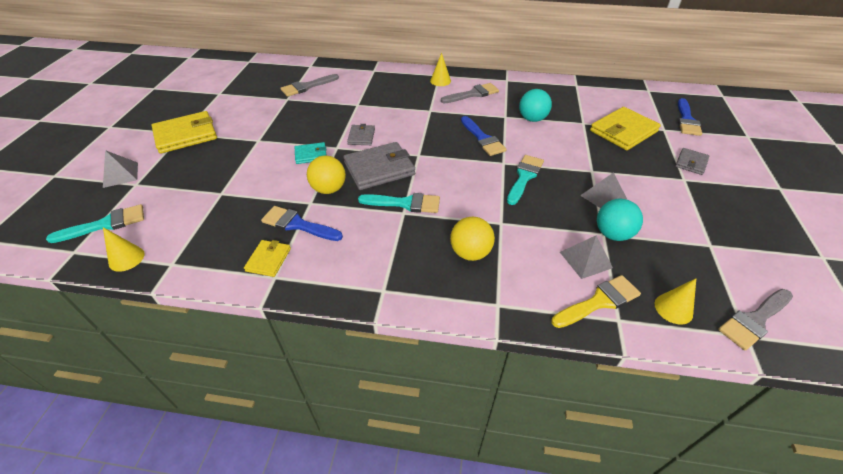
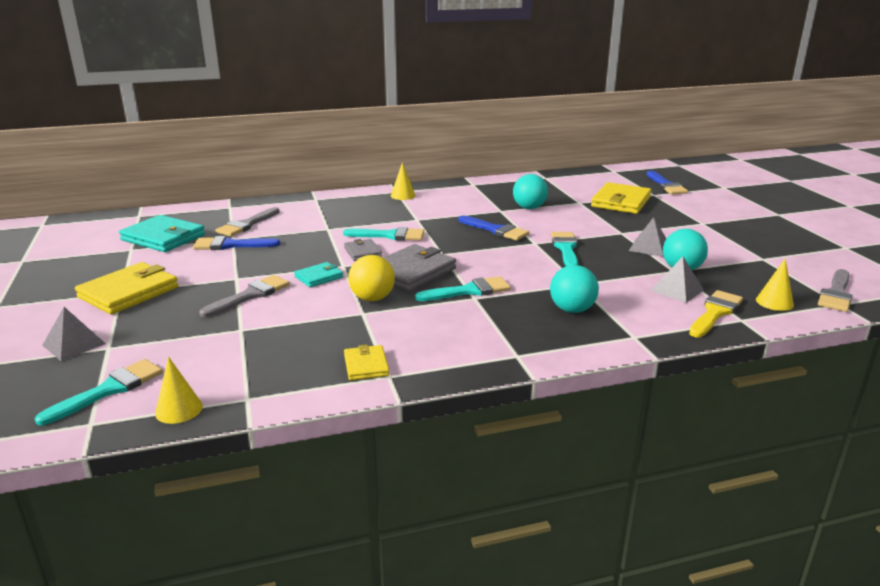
camera: 25 degrees left, 20 degrees down
(246, 87) = (163, 237): none -> turquoise wallet
(297, 224) = (368, 332): blue brush -> blue brush (230, 245)
(395, 123) = (390, 235): none -> turquoise brush
(470, 253) = (572, 310): yellow ball -> turquoise ball
(473, 94) = (449, 200): grey brush -> grey brush (250, 295)
(691, 163) = (697, 212): grey wallet -> none

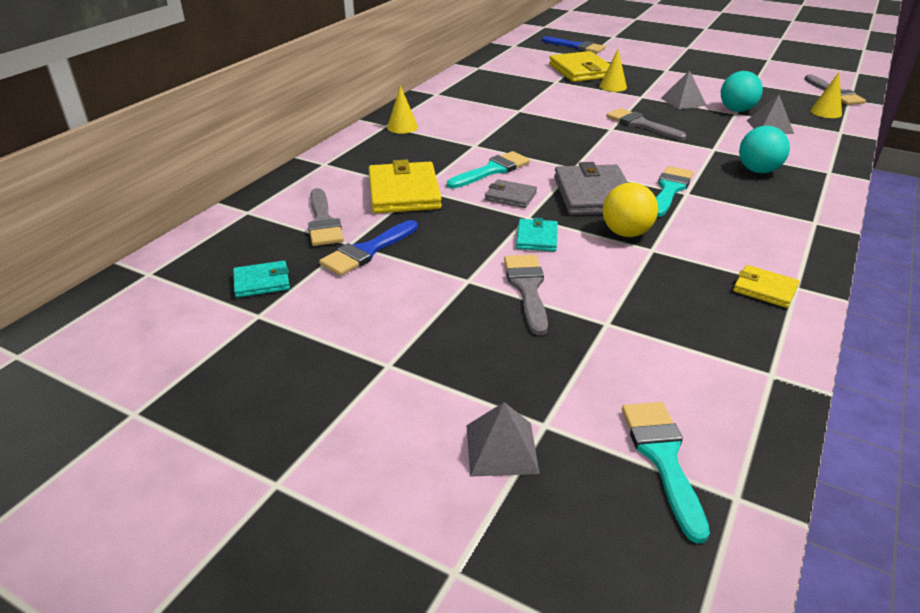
camera: 45 degrees left, 10 degrees up
(129, 292) = (399, 360): yellow wallet -> yellow wallet (404, 192)
(163, 237) = (262, 282): turquoise wallet -> turquoise wallet, size x0.53
(179, 409) = (757, 424): yellow cone -> yellow cone (613, 86)
(496, 230) = (559, 129): blue brush -> none
(529, 208) = (533, 99): turquoise ball -> none
(565, 249) = (641, 124): turquoise brush -> grey brush
(715, 313) = (821, 133): yellow brush -> none

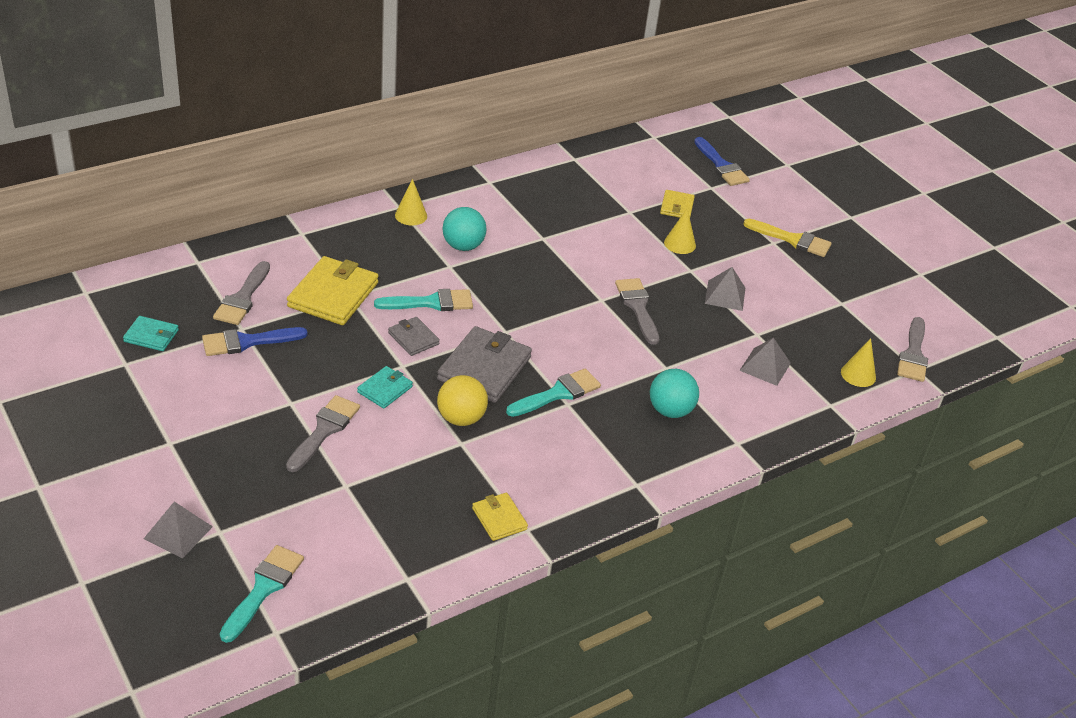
camera: 25 degrees right, 5 degrees up
(581, 71) = (677, 206): yellow wallet -> yellow wallet, size x0.53
(674, 65) = (792, 240): none -> yellow brush
(736, 110) = (764, 331): turquoise ball -> turquoise ball (463, 246)

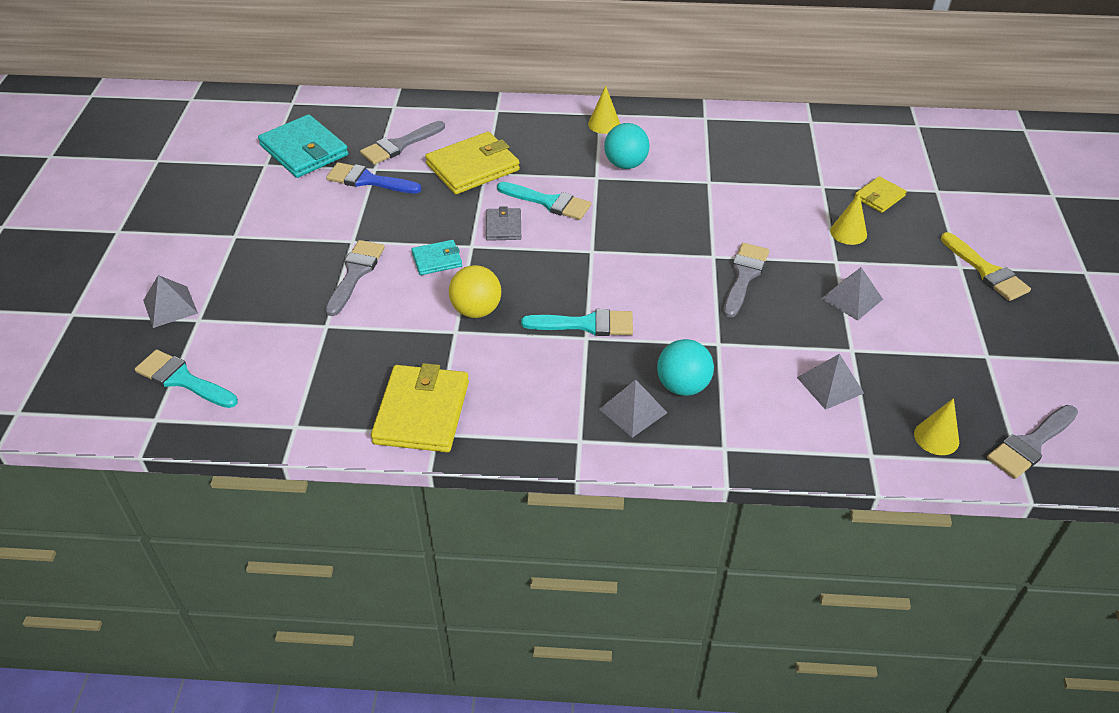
camera: 40 degrees right, 5 degrees up
(151, 336) = (304, 150): turquoise wallet -> turquoise wallet, size x1.88
(263, 588) = (182, 379): turquoise brush -> turquoise brush turned 120 degrees counterclockwise
(324, 430) = (355, 273): grey brush -> grey brush turned 45 degrees counterclockwise
(484, 368) = (540, 275): grey wallet -> none
(499, 519) = (422, 412): yellow wallet -> yellow wallet, size x1.88
(653, 445) = (633, 410): none -> grey pyramid
(721, 166) = (969, 173): blue brush -> none

